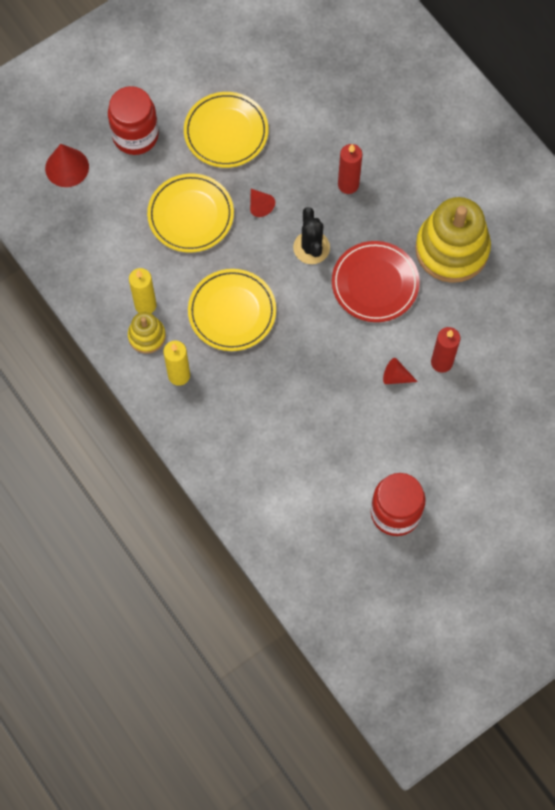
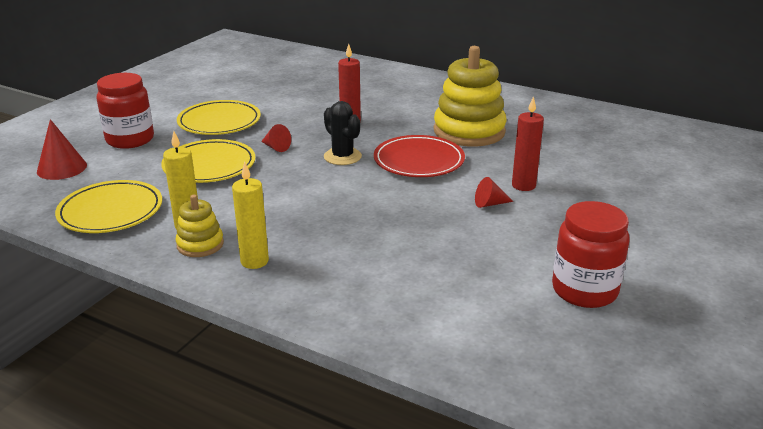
camera: 25 degrees left, 40 degrees down
(232, 312) = (289, 207): yellow plate -> yellow plate (111, 211)

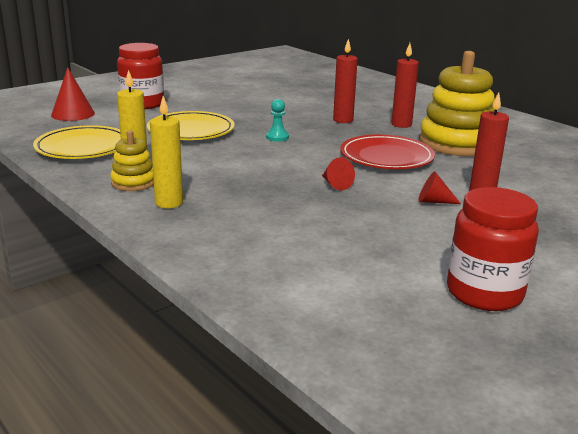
camera: 20 degrees right, 5 degrees down
(219, 122) = (226, 103): yellow plate -> none
(276, 147) = (260, 127): red cone -> red cone (335, 184)
(302, 157) = (277, 137): none -> turquoise pawn
(342, 157) = (315, 143): black cactus -> none
(407, 118) = (401, 124): none -> red candle

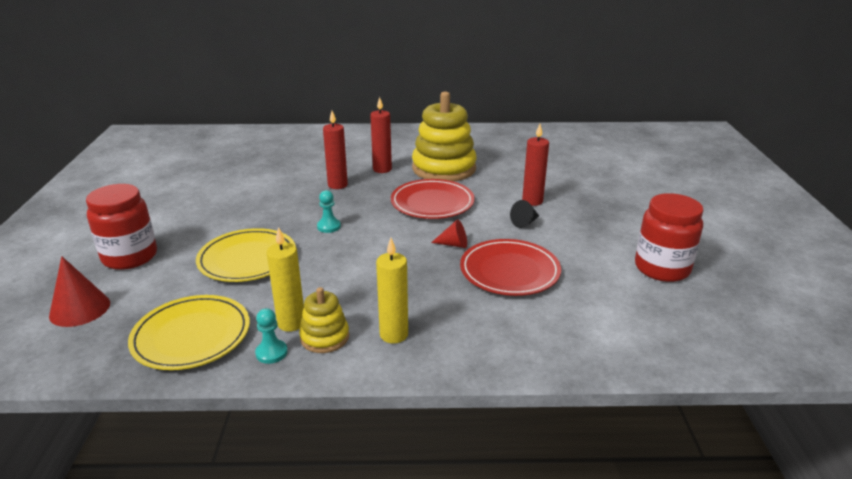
camera: 50 degrees left, 5 degrees up
(94, 173) = (271, 353): none -> turquoise pawn
(334, 218) = (509, 271): none -> red plate
(433, 201) = (525, 222): red cone -> black cone

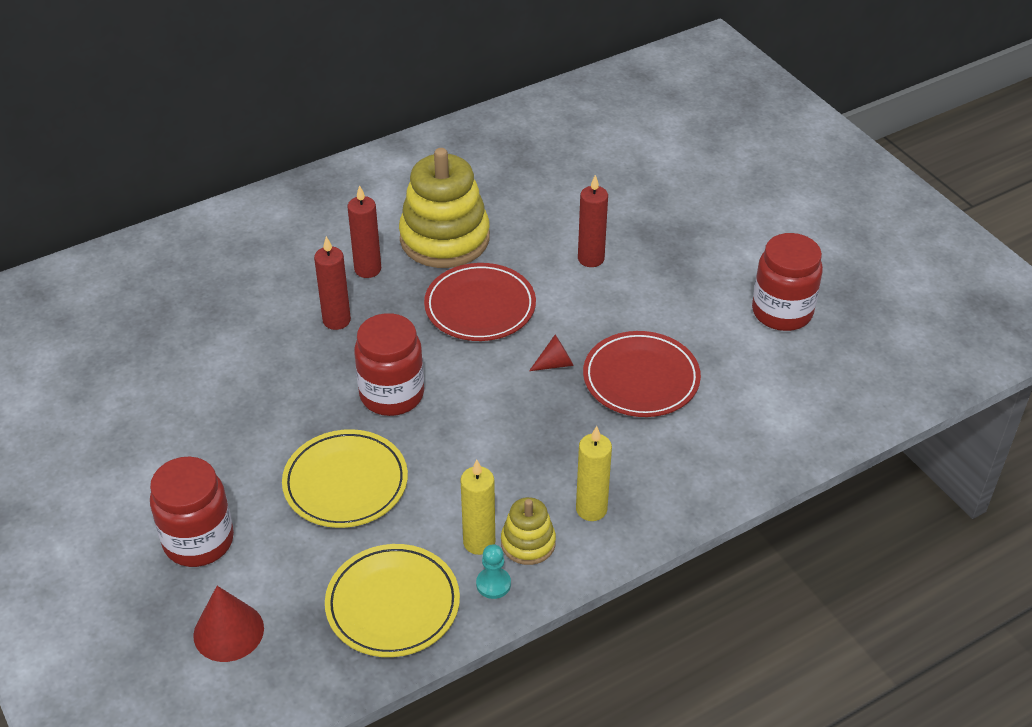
camera: 30 degrees left, 15 degrees up
(329, 226) = (392, 394): turquoise pawn -> red jar
(525, 222) = (606, 298): black cone -> none

